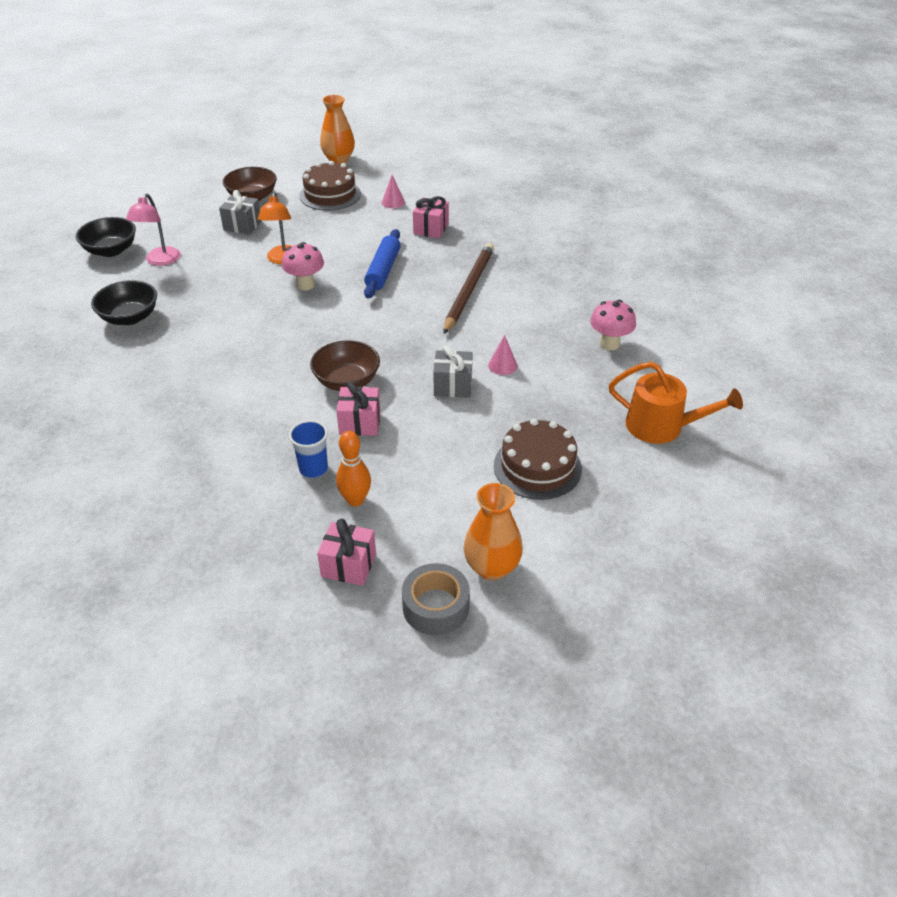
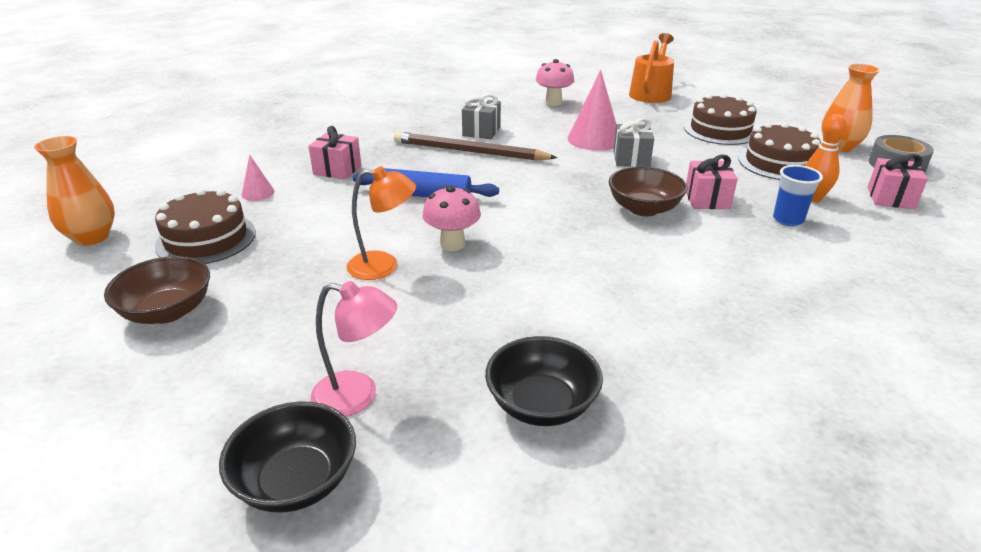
camera: 90 degrees left, 10 degrees down
(242, 225) = (265, 312): grey gift -> grey gift (481, 131)
(442, 496) = (779, 163): none -> brown cake
(502, 365) = (594, 139): pink cone -> pink cone, size x1.95

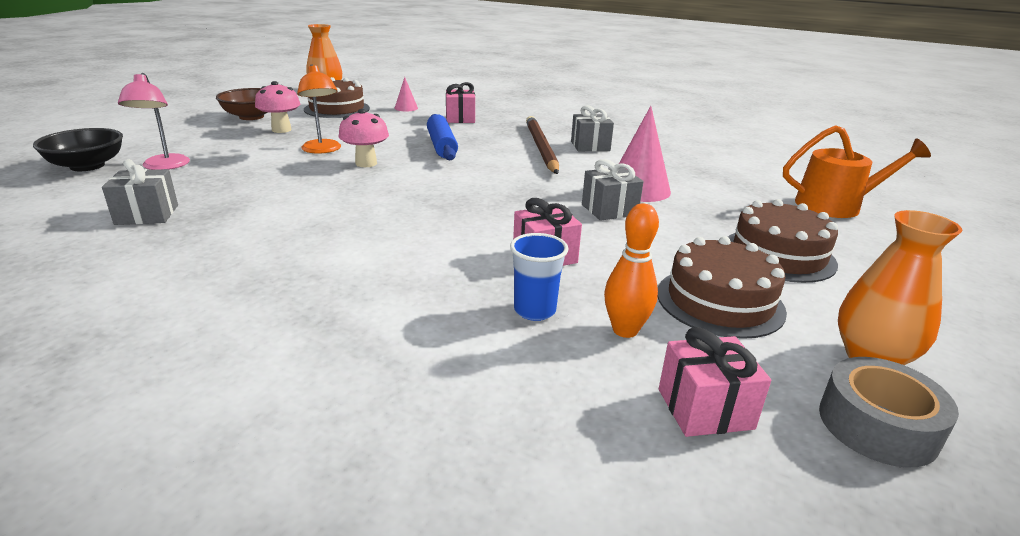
camera: 65 degrees right, 5 degrees down
(541, 404) = (147, 215): black bowl -> grey gift
(553, 102) = (710, 163): pink mushroom -> pink mushroom (281, 130)
(644, 209) = (490, 225): brown bowl -> none

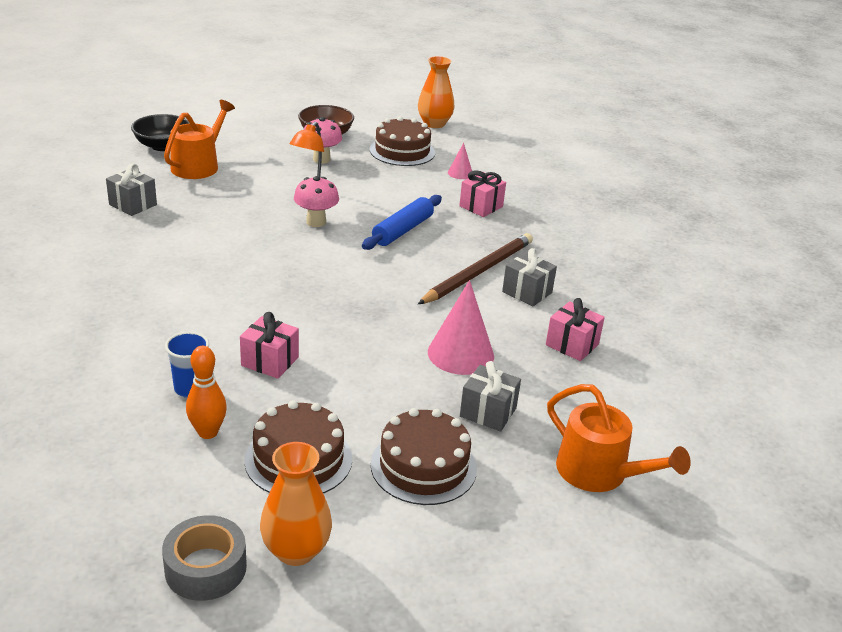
camera: 45 degrees right, 5 degrees up
(164, 166) = (198, 165): pink lamp -> orange watering can
(609, 210) = (392, 357): grey gift -> grey gift (488, 412)
(705, 409) = (151, 492): pink gift -> pink gift (572, 345)

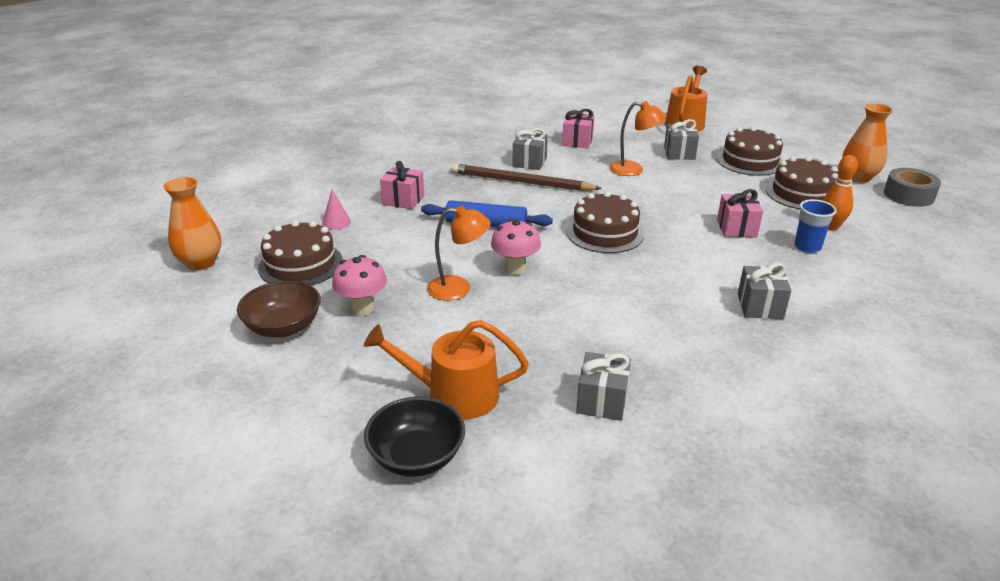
camera: 110 degrees left, 0 degrees up
(142, 308) = (760, 306): none -> grey gift
(334, 281) = (605, 233): none -> brown cake
(460, 354) = (634, 170): pink cone -> orange lamp

